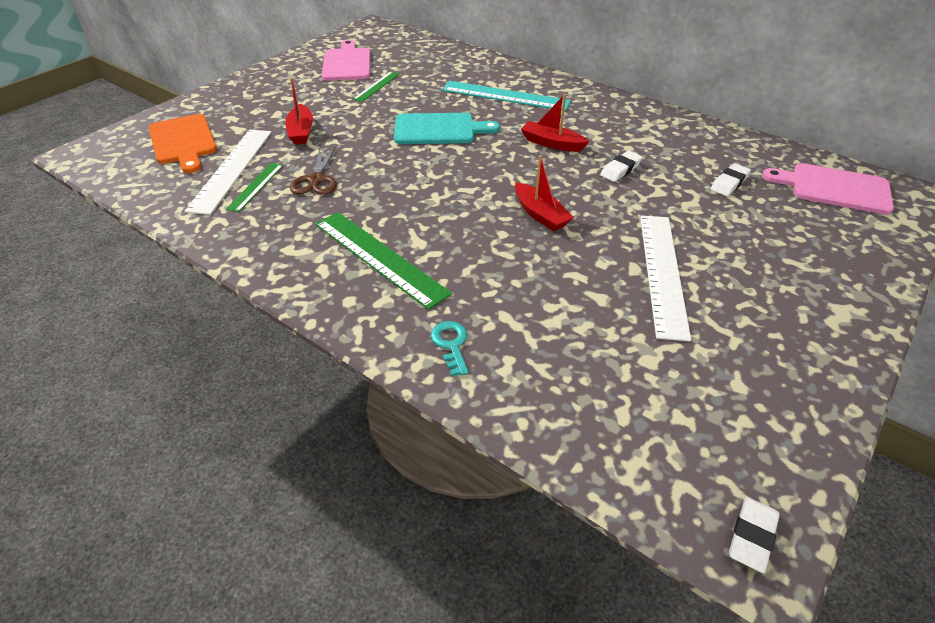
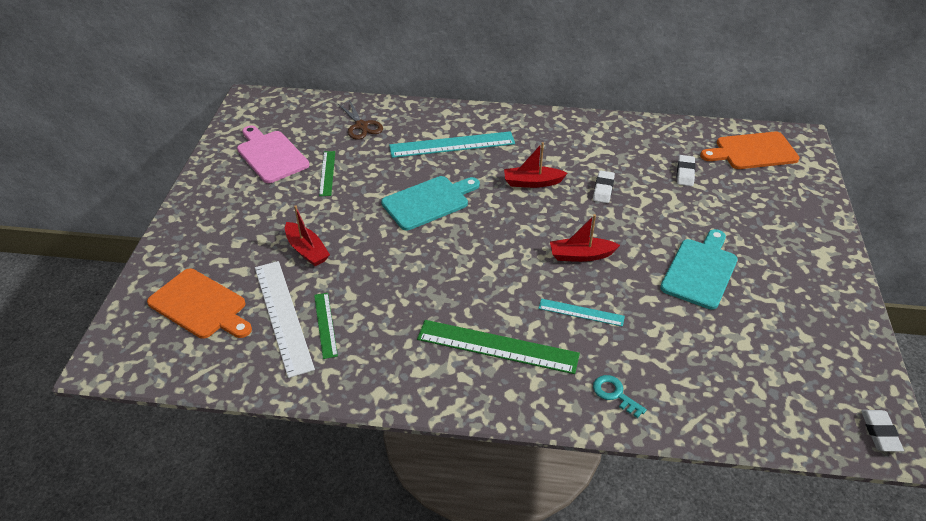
camera: 30 degrees left, 0 degrees up
(316, 180) = (373, 295): brown scissors -> brown scissors (361, 126)
(491, 261) = (581, 312): none -> turquoise ruler
(540, 214) = (581, 255): red boat -> red boat turned 150 degrees clockwise
(662, 272) = (700, 271): white ruler -> turquoise cutting board
(834, 188) = (752, 151): pink cutting board -> orange cutting board

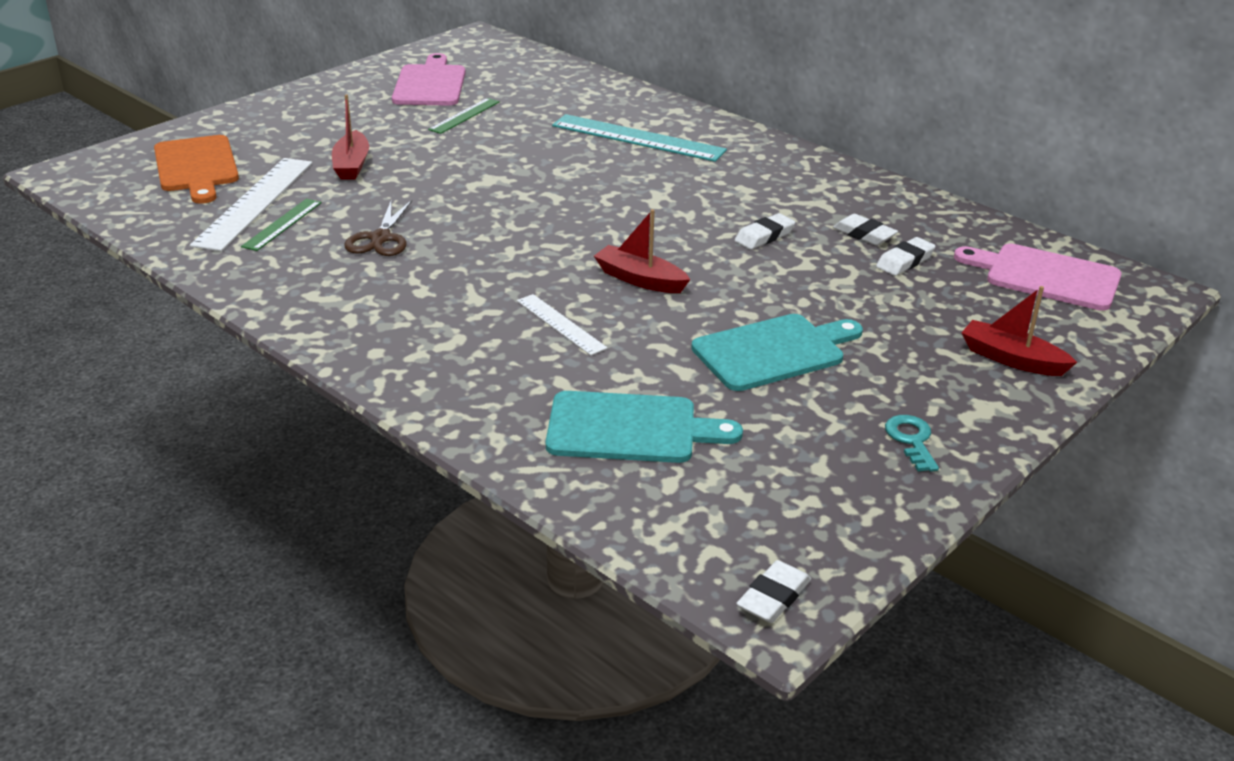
camera: 35 degrees right, 10 degrees down
(361, 126) = (559, 91): brown scissors -> brown scissors (381, 238)
(428, 202) = (535, 174): turquoise cutting board -> turquoise cutting board (630, 429)
(497, 347) = (422, 311): green ruler -> none
(532, 182) = (682, 200): red boat -> red boat (1011, 359)
(581, 312) = (560, 324): turquoise ruler -> white ruler
(614, 394) = (487, 403): turquoise key -> turquoise key (911, 440)
(647, 163) = (864, 234): none -> white eraser
(752, 151) = (1046, 276): orange cutting board -> pink cutting board

